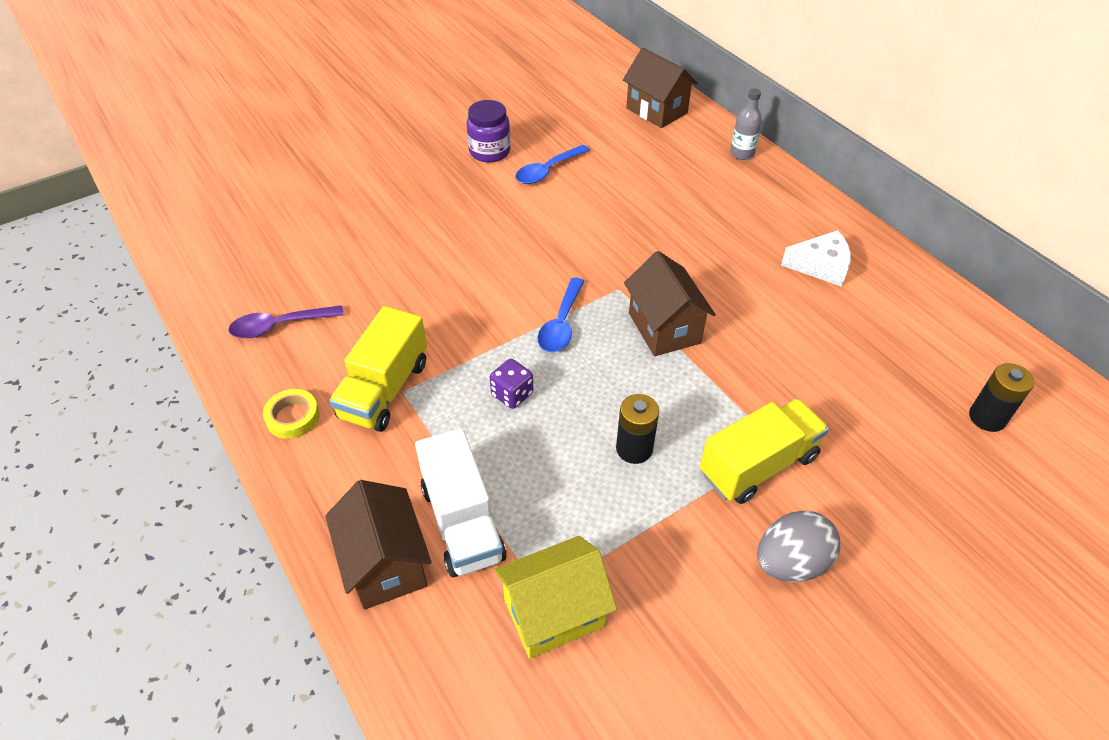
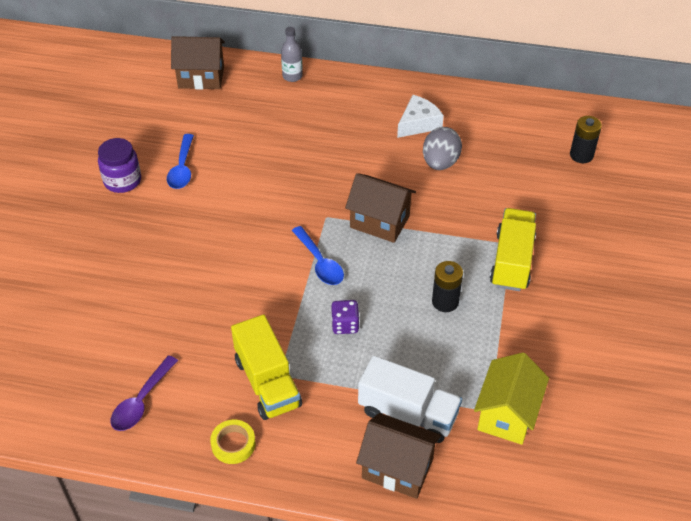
camera: 45 degrees left, 0 degrees up
(790, 562) = (577, 298): grey egg -> grey egg (440, 163)

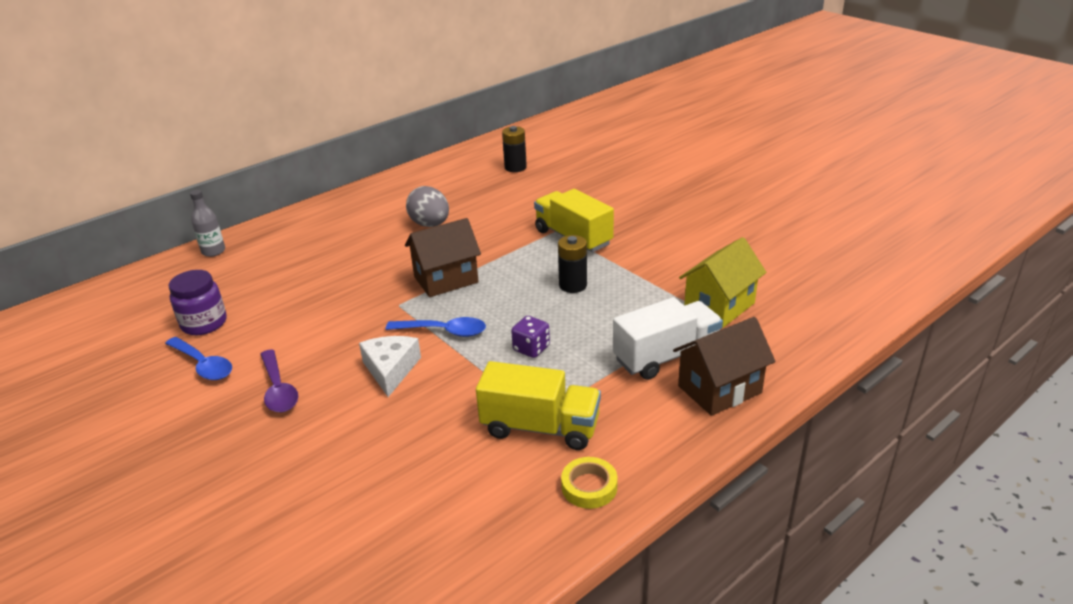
camera: 50 degrees left, 15 degrees down
(122, 181) = (148, 415): purple jar -> purple jar (204, 323)
(141, 401) = (458, 537): purple spoon -> purple spoon (278, 389)
(201, 78) = (116, 302): brown house -> none
(418, 123) = (374, 216): white cheese -> white cheese (390, 370)
(507, 414) = (719, 306): yellow house -> yellow house turned 75 degrees clockwise

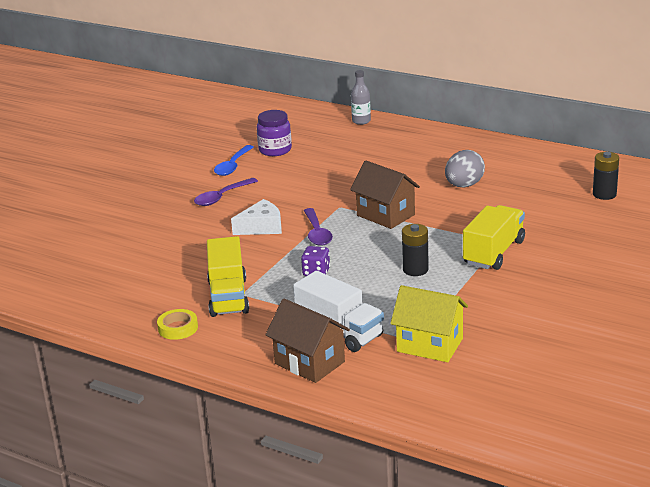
camera: 70 degrees right, 5 degrees down
(444, 331) = (317, 233): blue spoon -> purple spoon

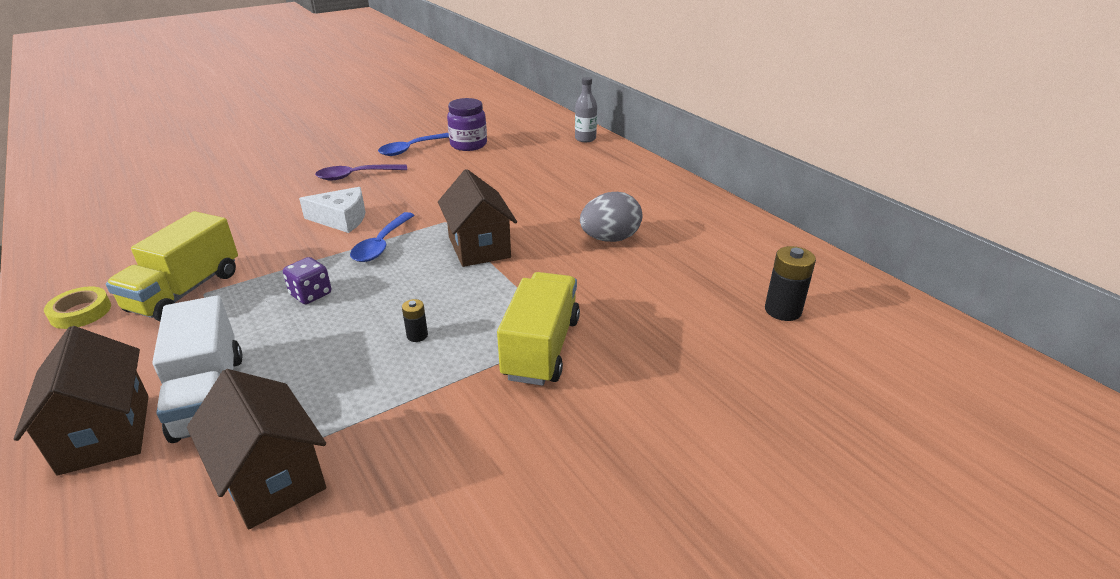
camera: 25 degrees right, 5 degrees up
(317, 233) = (381, 245): purple spoon -> blue spoon
(415, 270) = (417, 335): black battery -> black battery, size x0.55
(430, 345) = (272, 478): yellow house -> brown house
(494, 253) = (541, 348): yellow truck -> yellow truck turned 45 degrees counterclockwise

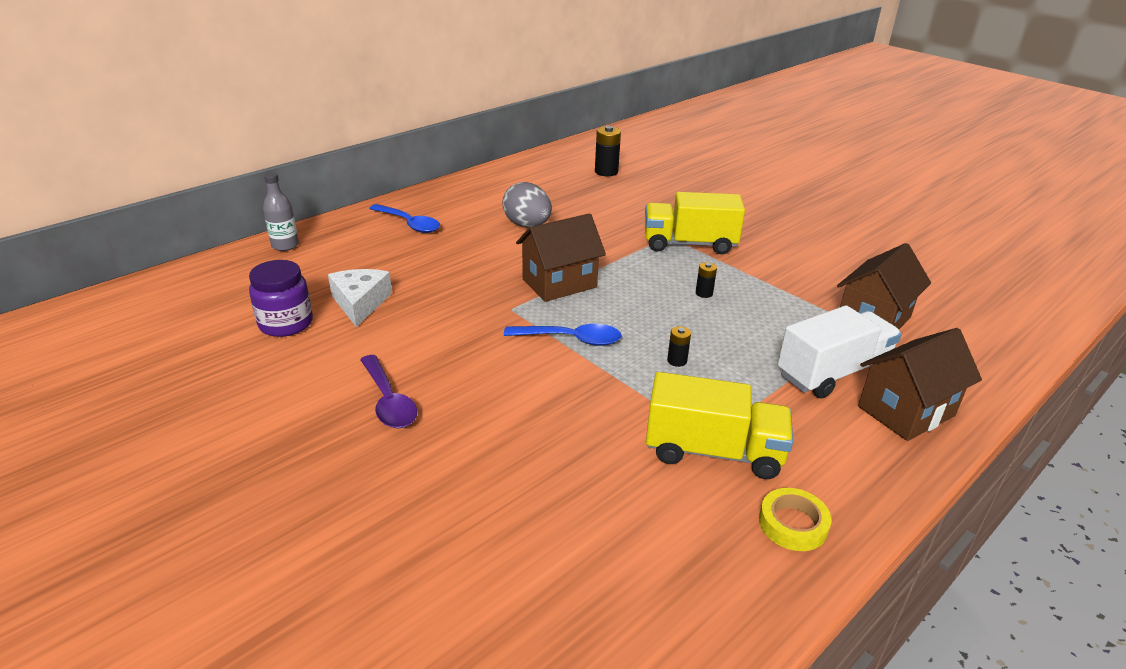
camera: 100 degrees left, 0 degrees up
(311, 294) = (677, 361): purple dice -> black battery
(341, 219) = (519, 381): white cheese -> white cheese (360, 303)
(410, 149) = (292, 371): blue spoon -> blue spoon (409, 224)

